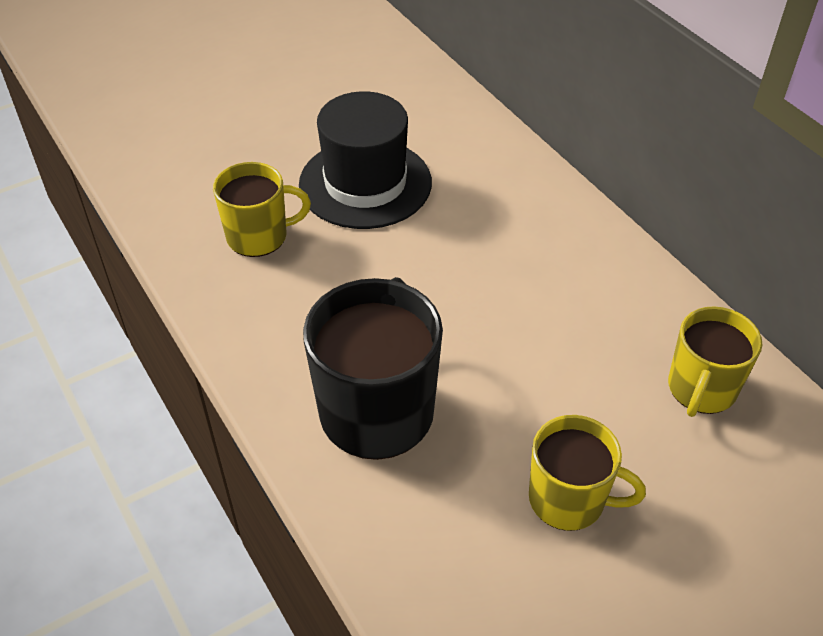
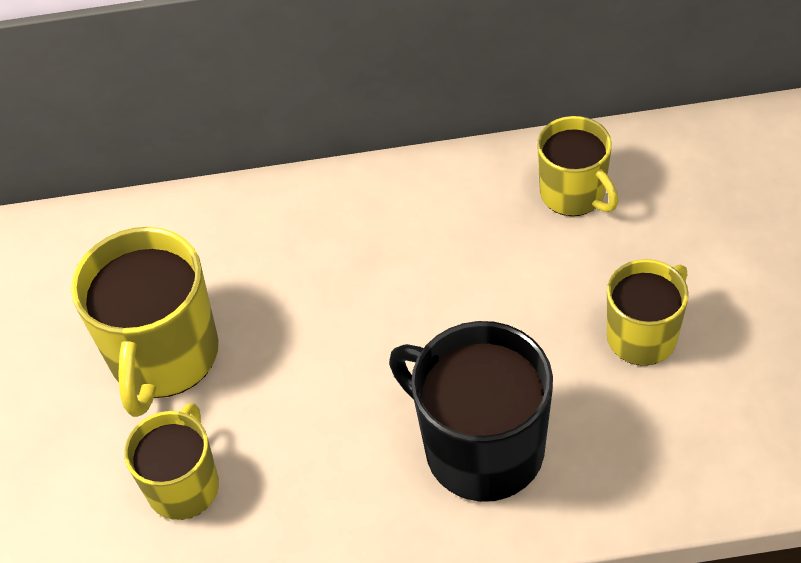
camera: 60 degrees left, 5 degrees up
(365, 183) = (164, 356): black hat -> yellow mug

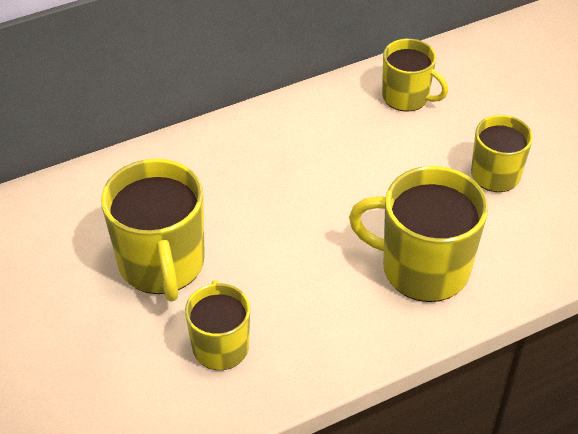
camera: 25 degrees left, 5 degrees down
(481, 448) = (423, 268): black mug -> yellow mug

